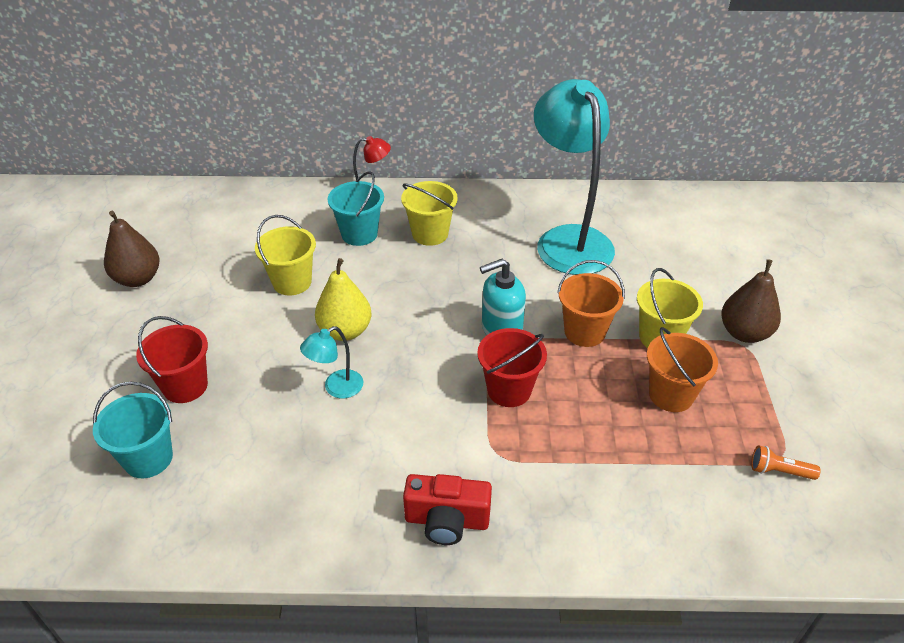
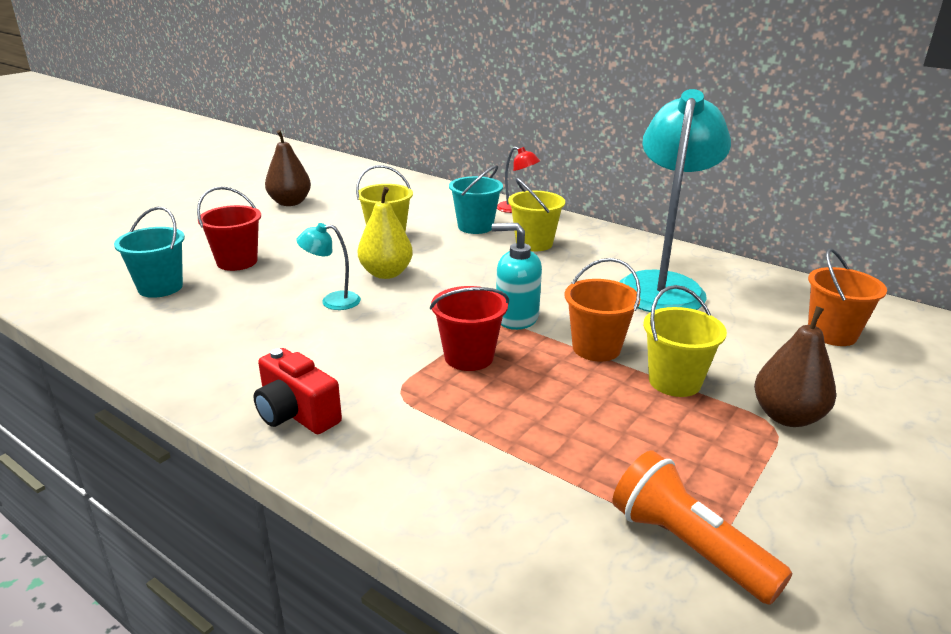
camera: 35 degrees right, 15 degrees down
(671, 395) = (631, 427): orange bucket -> orange bucket (832, 334)
(779, 471) = (688, 546): orange flashlight -> orange flashlight, size x1.91

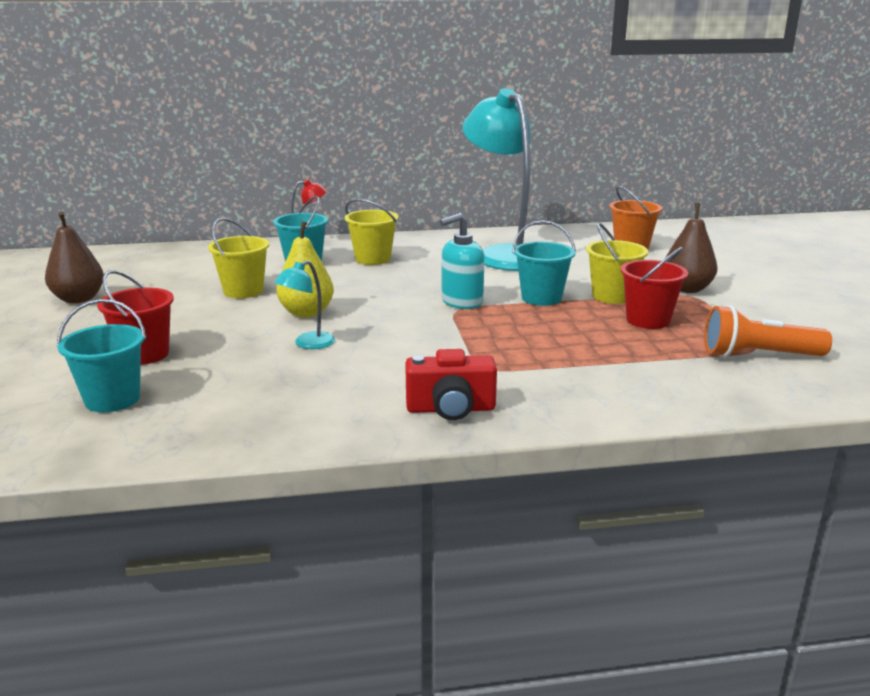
camera: 45 degrees left, 5 degrees down
(469, 357) = (483, 332): red bucket -> red bucket (648, 320)
(596, 348) = (541, 298): orange bucket -> turquoise bucket

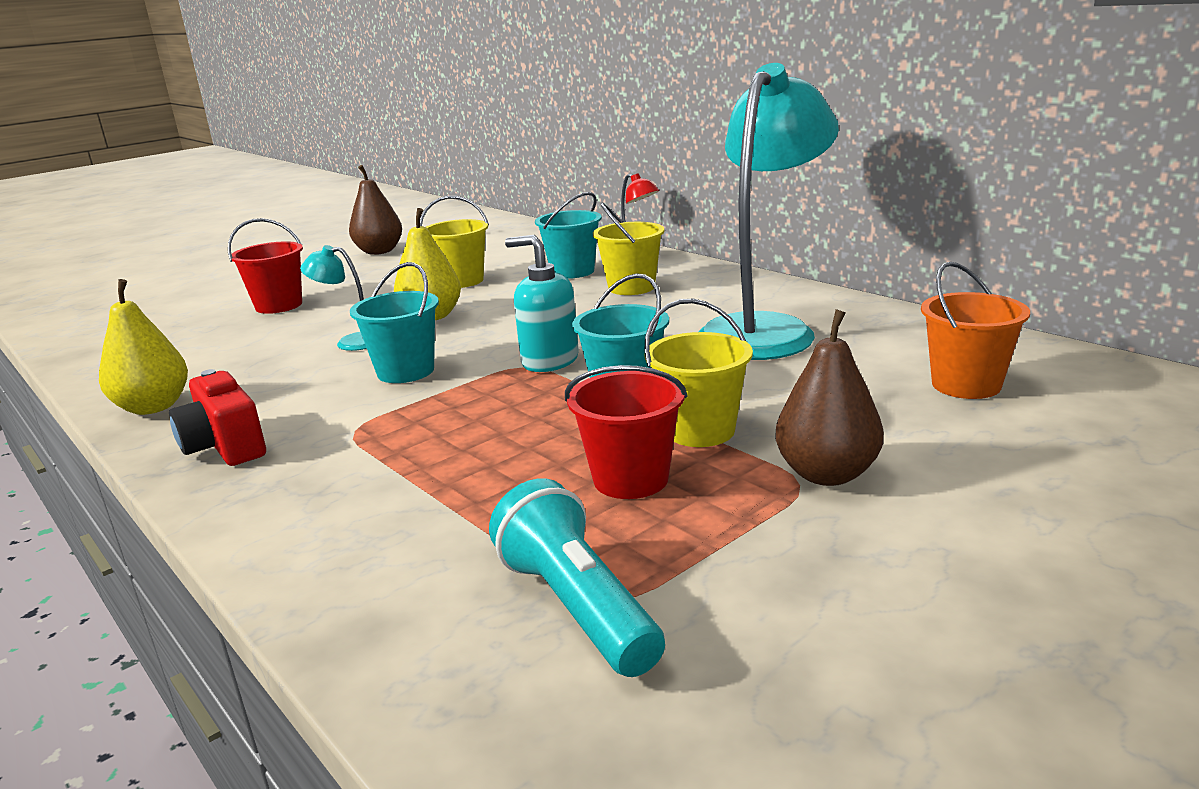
camera: 60 degrees right, 0 degrees up
(112, 399) = (182, 328): turquoise bucket -> turquoise bucket (406, 371)
(318, 428) = (153, 407): none -> yellow pear
(758, 355) = (577, 606): orange flashlight -> turquoise flashlight

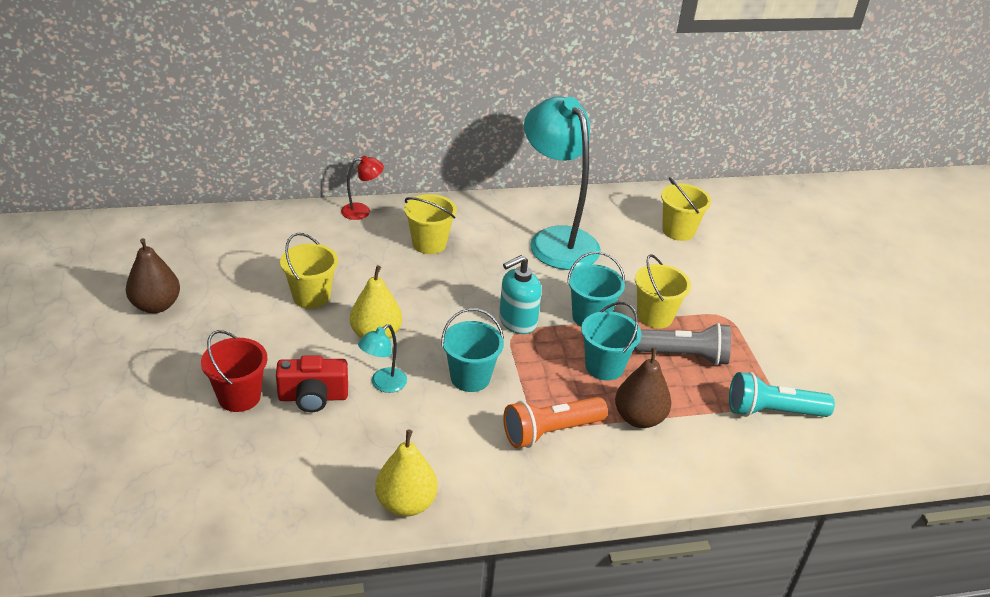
camera: 65 degrees left, 15 degrees up
(225, 446) = (513, 480): red camera -> red camera (313, 397)
(340, 439) = (550, 431): none -> orange flashlight
(572, 271) = (362, 248): turquoise bucket -> turquoise bucket (604, 366)
(631, 479) = (684, 356): red bucket -> grey flashlight
(827, 474) = (723, 306): brown pear -> brown pear (639, 418)
(966, 385) = (678, 231): orange bucket -> yellow bucket

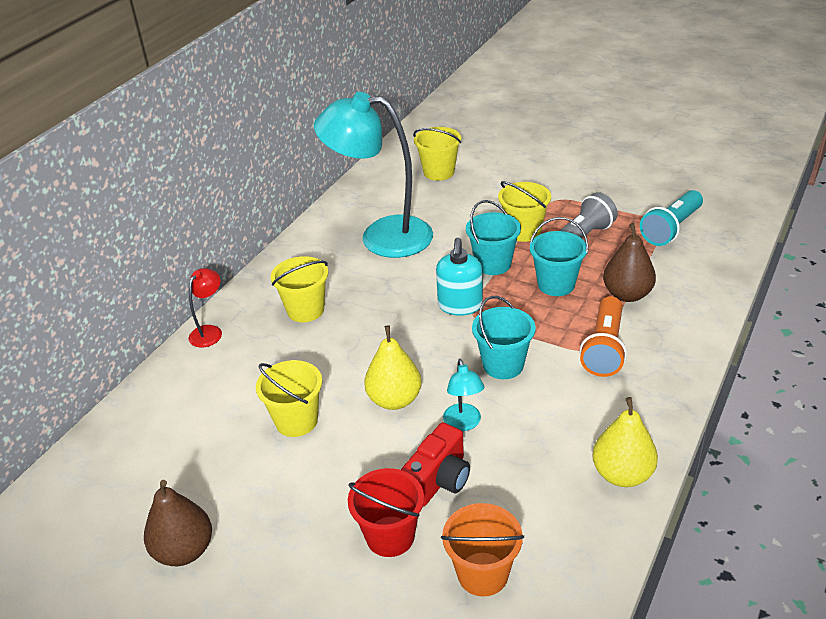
camera: 45 degrees left, 0 degrees up
(239, 462) = (482, 574): none -> orange bucket

